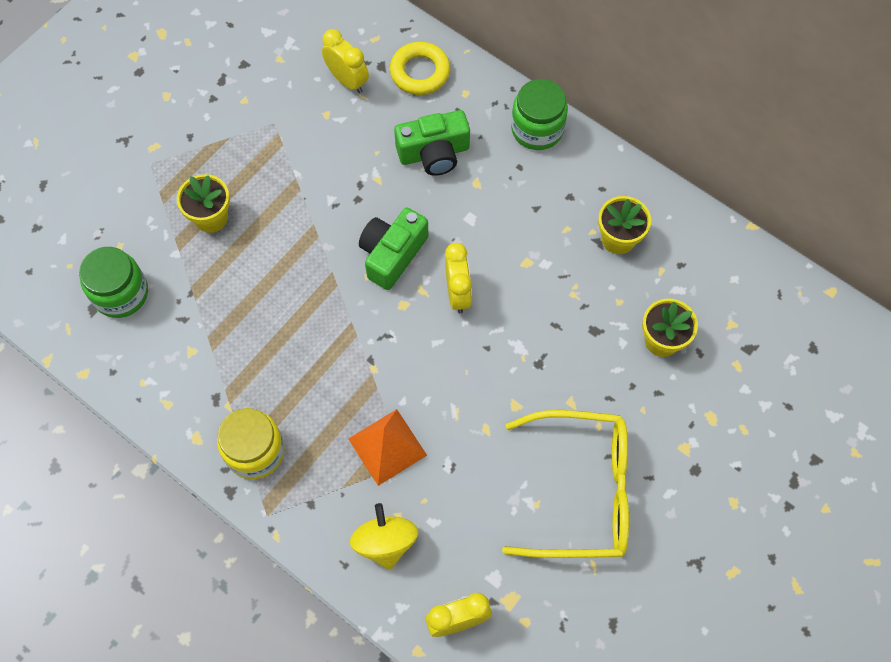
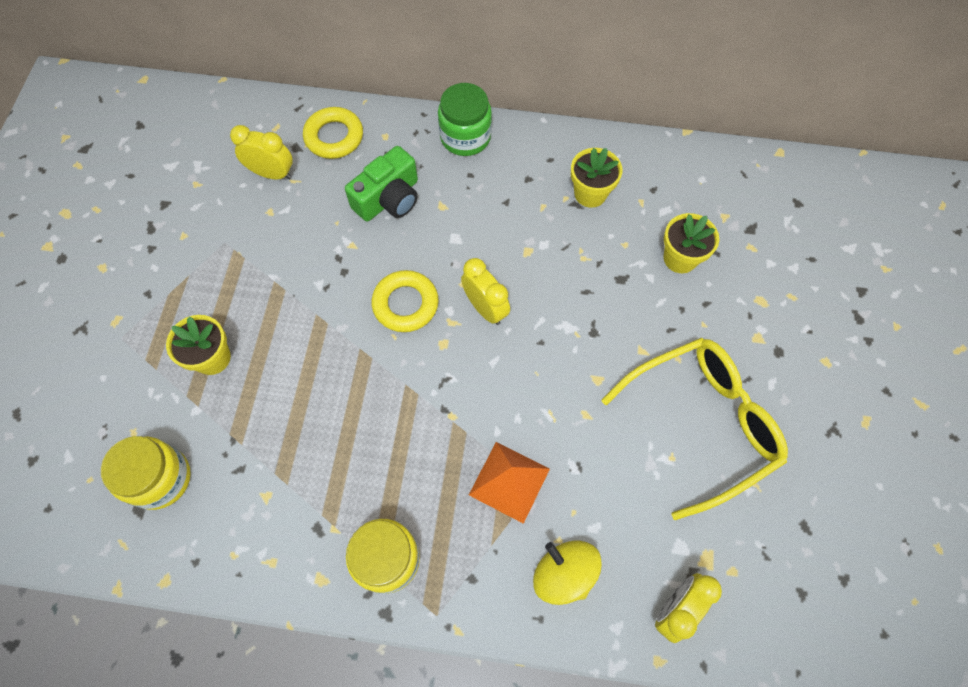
camera: 30 degrees left, 0 degrees up
(121, 293) = (160, 478): green jar -> yellow jar
(392, 254) = (405, 304): green camera -> yellow ring

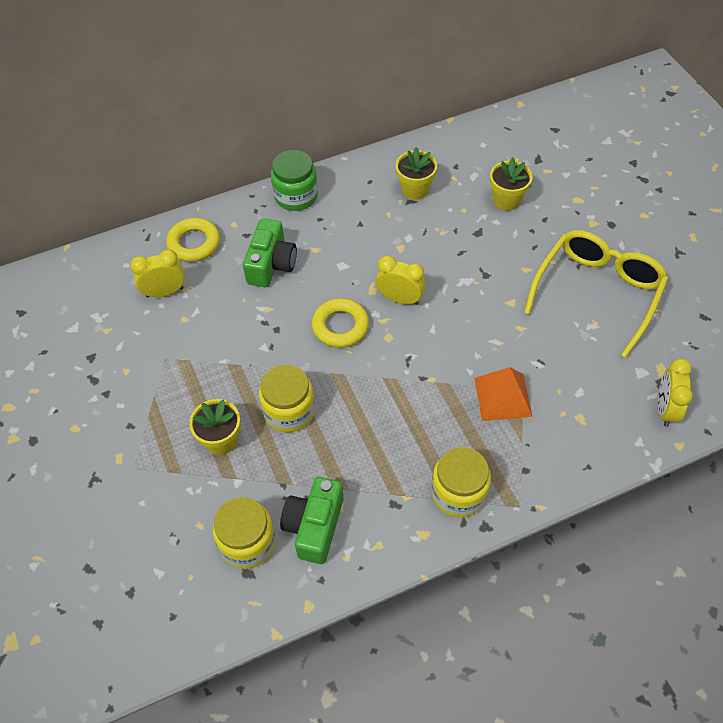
camera: 30 degrees left, 10 degrees down
(229, 502) = (314, 526): none -> green camera
(293, 365) = (289, 411): none -> yellow jar
(563, 573) = (582, 431): yellow spinning top -> none

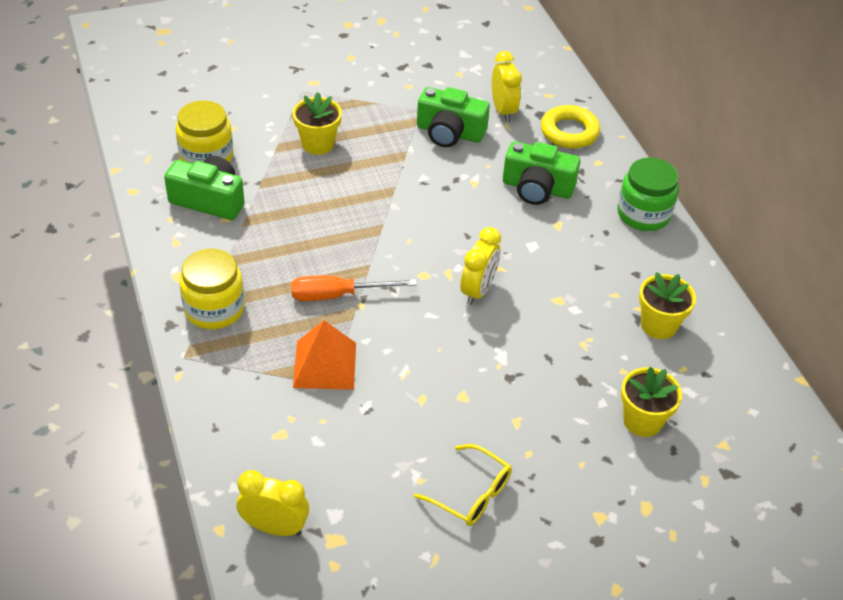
camera: 90 degrees right, 10 degrees down
(199, 331) = (449, 133): none -> green camera
(289, 411) = (341, 191): yellow jar -> none
(340, 326) = (443, 237): yellow ring -> none
(423, 397) = (337, 295): none -> orange screwdriver
(597, 292) = (471, 494): yellow glasses -> yellow glasses, size x0.51

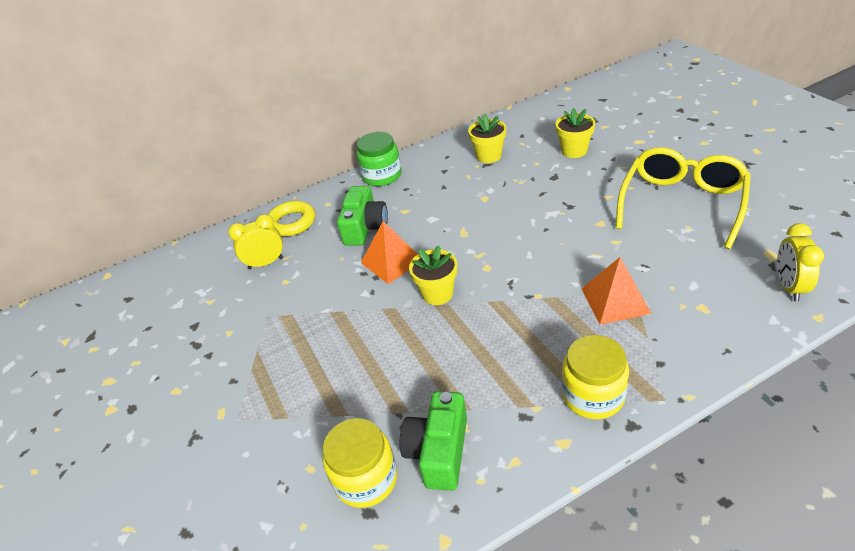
camera: 90 degrees left, 5 degrees down
(318, 144) = (328, 380): yellow flower pot -> yellow flower pot (437, 294)
(337, 295) = (533, 312): orange screwdriver -> none
(449, 133) = (300, 289): green camera -> none
(466, 202) = (392, 261): none -> orange pyramid
(471, 494) = (682, 203): yellow glasses -> yellow glasses, size x1.95
(478, 291) = (492, 236): yellow clock -> none

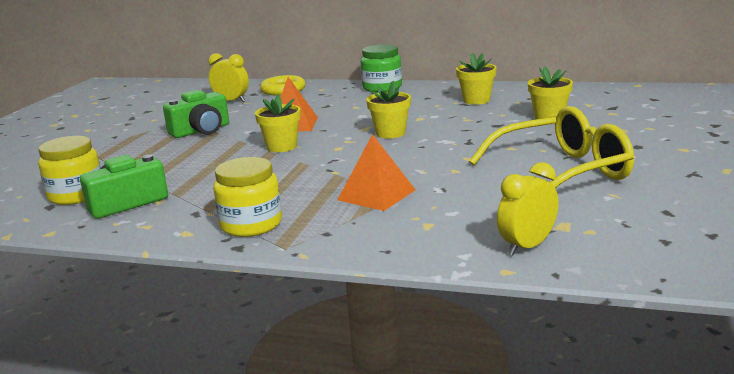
camera: 40 degrees right, 20 degrees down
(365, 227) = (315, 105): green camera -> green camera (201, 131)
(495, 227) = (390, 133): none -> yellow flower pot

